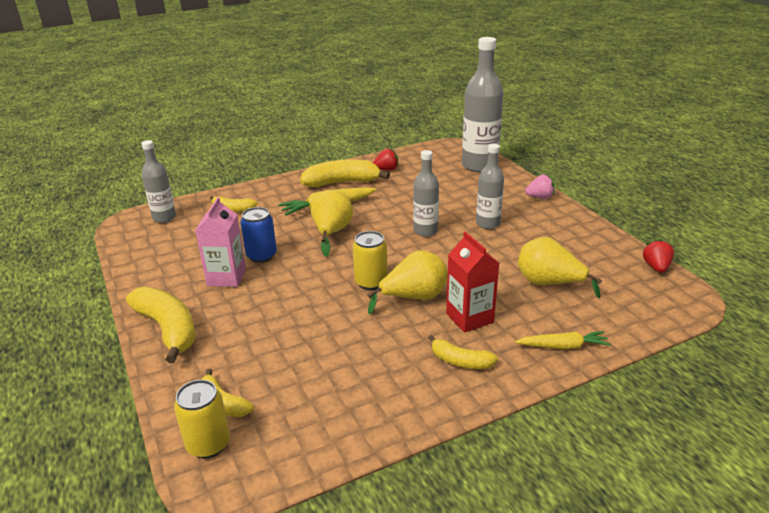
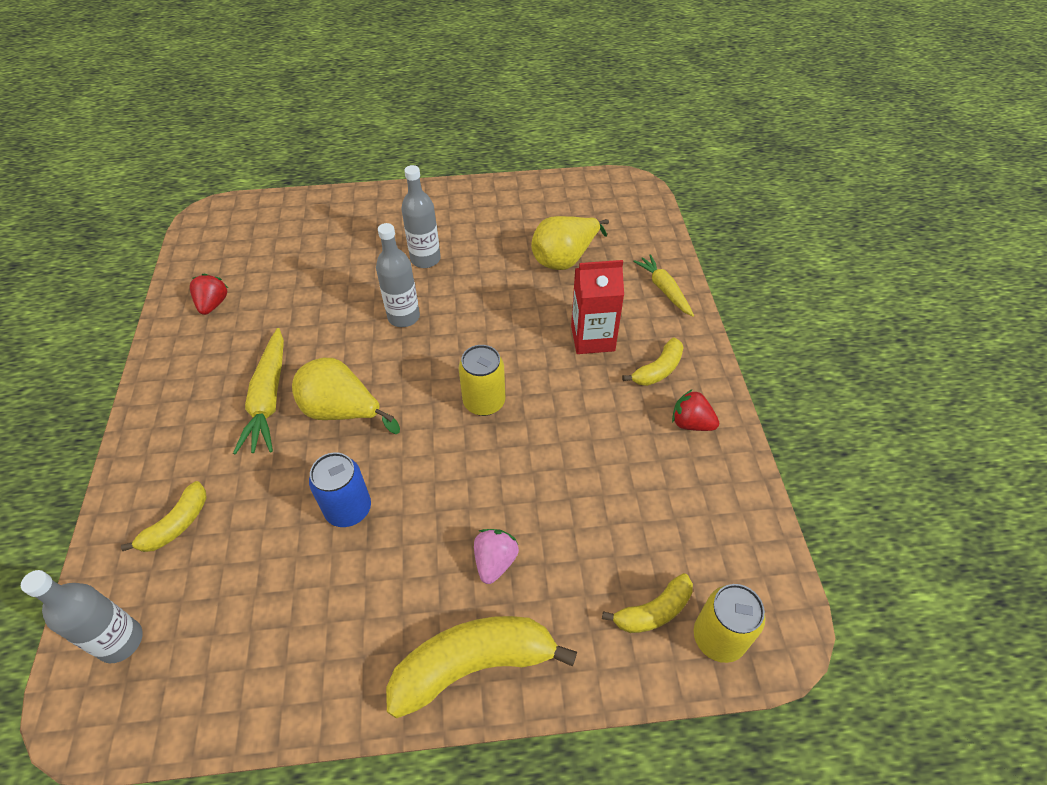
camera: 70 degrees left, 20 degrees up
(226, 277) = (380, 565): pink carton -> none
(342, 183) = (208, 363): yellow banana -> none
(413, 298) = (535, 372): yellow pear -> none
(479, 165) = (284, 215): grey bottle -> none
(540, 197) = (399, 198): pink strawberry -> pink strawberry (495, 561)
(563, 346) = (664, 289): yellow carrot -> yellow carrot turned 45 degrees counterclockwise
(656, 267) = (577, 181): red strawberry -> red strawberry (691, 423)

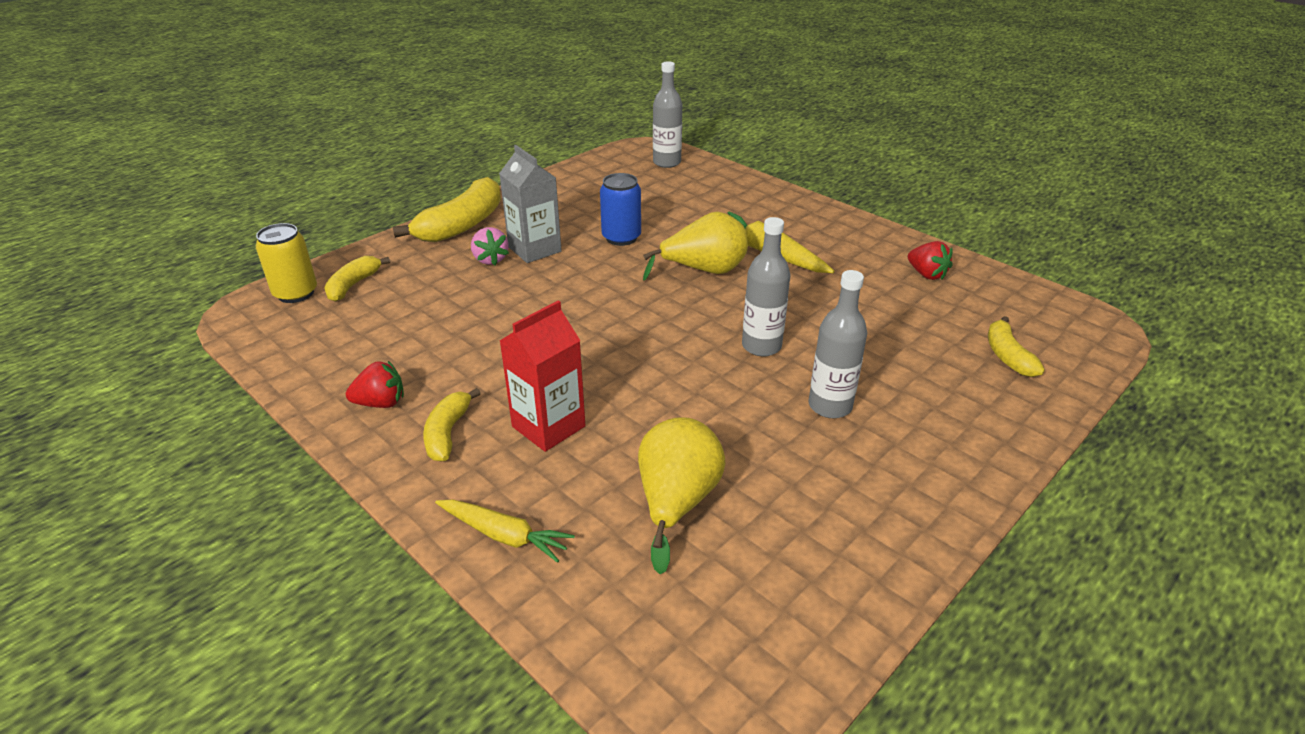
camera: 140 degrees right, 15 degrees down
(176, 524) = (713, 193): yellow banana -> yellow banana (1007, 356)
(441, 549) = (534, 249): none -> grey carton
(484, 402) = (600, 326): yellow can -> none

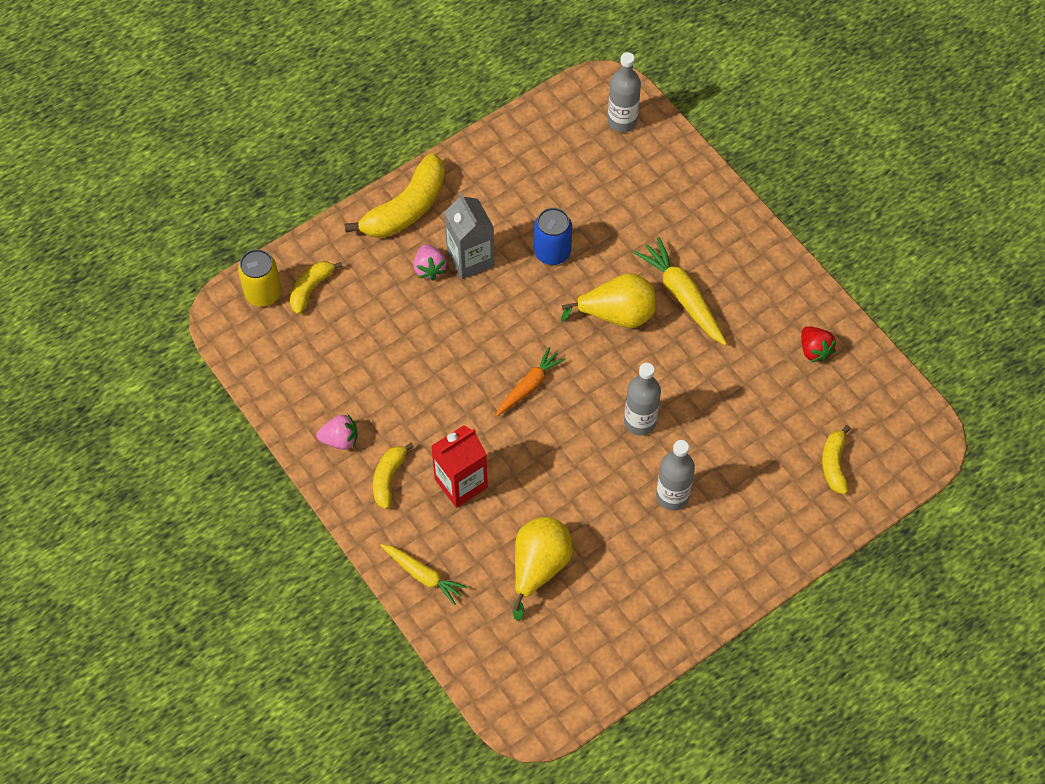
camera: 10 degrees right, 25 degrees up
(381, 403) = (340, 439): red strawberry -> pink strawberry
(619, 332) = (529, 386): none -> orange carrot

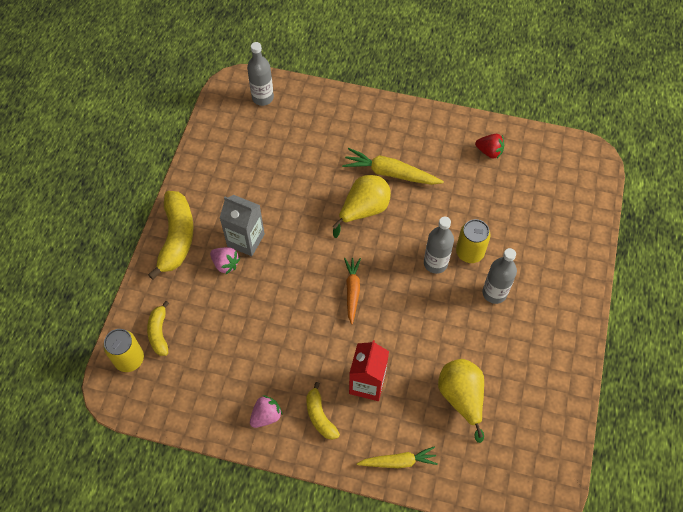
camera: 40 degrees left, 0 degrees up
(552, 252) = (292, 201): blue can -> none
(687, 437) = (469, 252): none -> yellow can
(834, 464) = (560, 207): yellow banana -> none

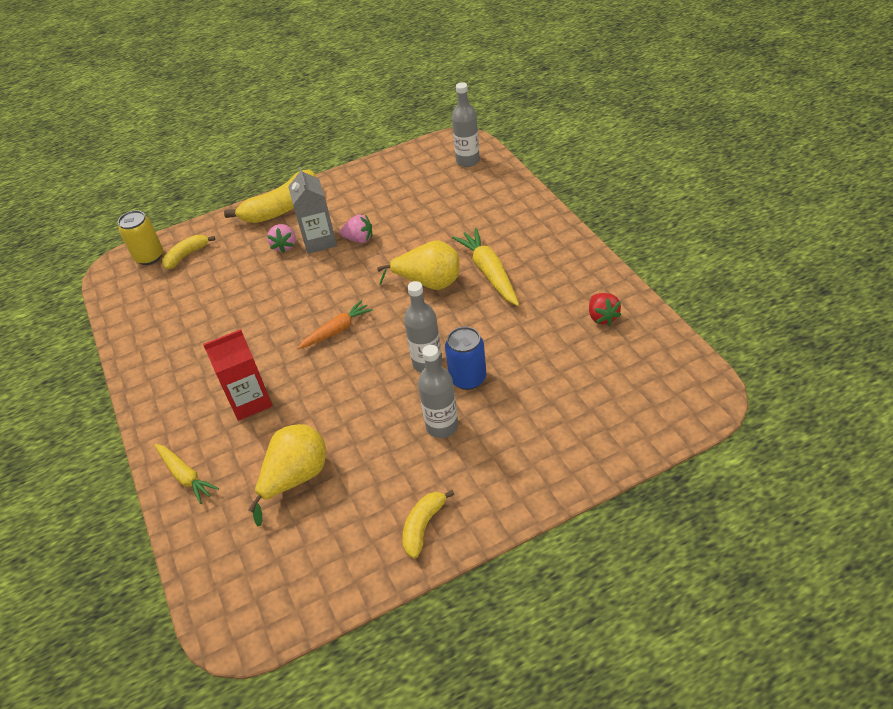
camera: 55 degrees right, 15 degrees down
(266, 416) = (161, 360): pink strawberry -> pink strawberry (359, 239)
(320, 416) = (189, 393): yellow banana -> yellow banana (423, 526)
(469, 252) = (468, 378): yellow can -> blue can

